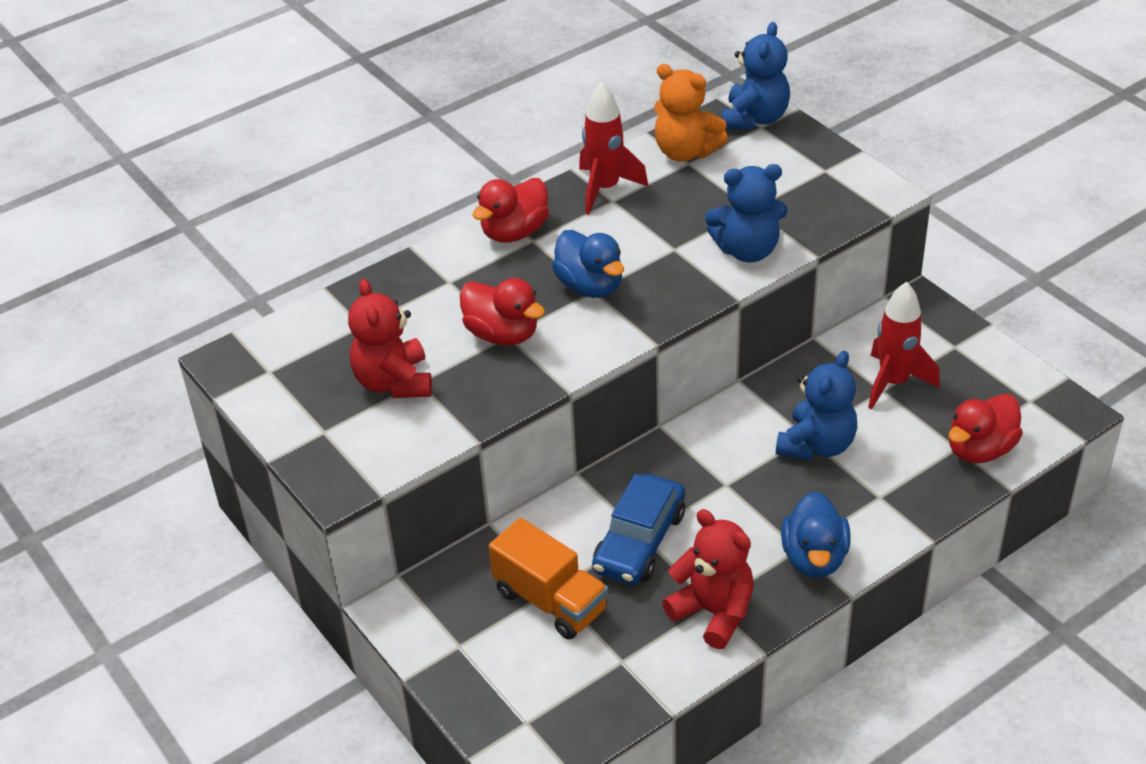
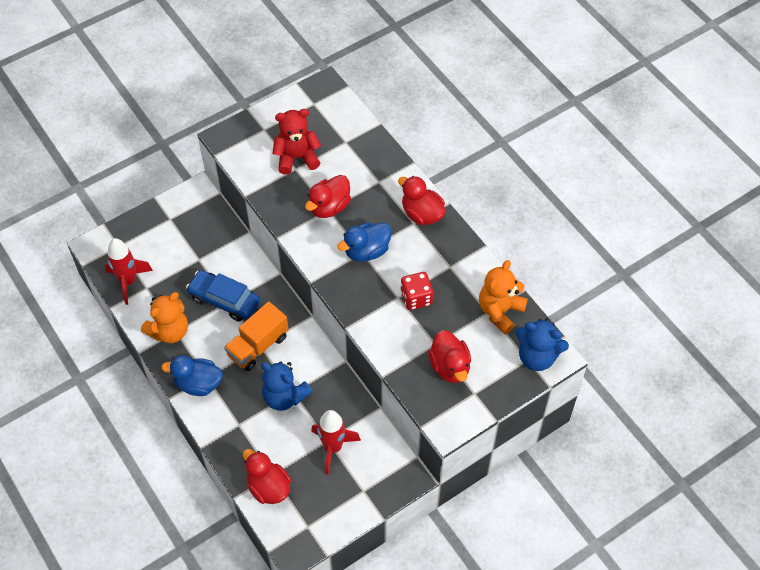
camera: 90 degrees right, 15 degrees up
(550, 600) = (191, 258): orange truck -> orange truck (258, 346)
(605, 189) = (462, 263): red rocket -> red rocket (128, 281)
(673, 230) = (416, 298): none -> red dice
(713, 612) = (169, 331): red teddy bear -> orange teddy bear
(747, 250) = (392, 337): blue teddy bear -> none
(787, 193) = (450, 366): none -> red duck

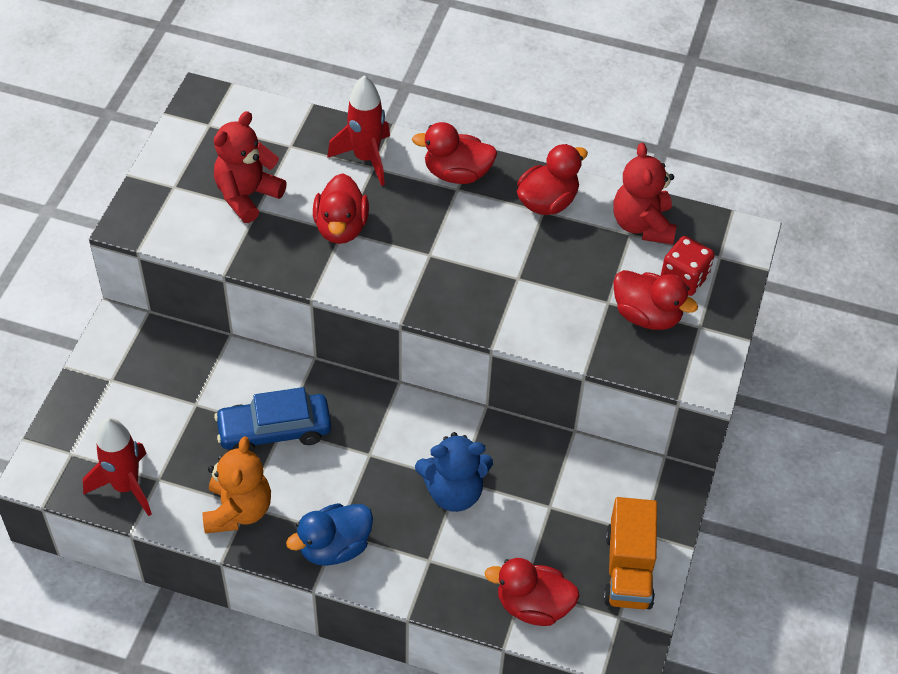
camera: 40 degrees left, 5 degrees down
(258, 346) = (366, 456): orange truck -> orange truck (628, 569)
(333, 448) = (564, 510): red rocket -> red rocket (366, 158)
(366, 251) = (433, 250): blue duck -> none
(416, 298) = (539, 266): red dice -> red dice (684, 278)
(457, 263) = (547, 202): none -> red duck
(500, 311) = (642, 225): orange teddy bear -> red teddy bear
(537, 356) = (726, 247): blue teddy bear -> none

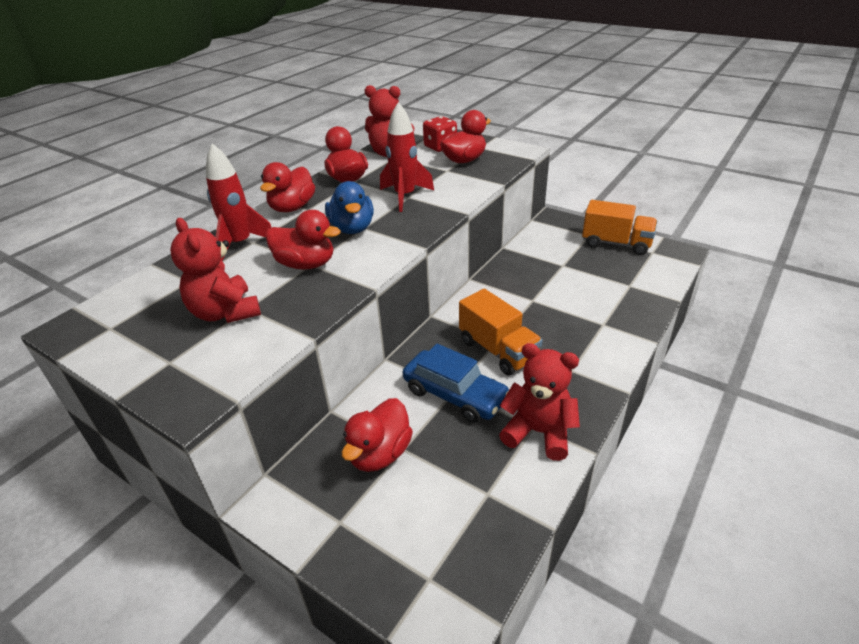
camera: 70 degrees left, 15 degrees down
(126, 486) = (490, 525): red rocket -> red rocket (405, 196)
(238, 510) = (538, 432): orange teddy bear -> red teddy bear
(274, 431) = (455, 395): blue car -> blue car turned 60 degrees counterclockwise
(334, 547) = (586, 373): blue duck -> blue duck (352, 228)
(353, 458) = (498, 350): none -> orange truck
(454, 492) = (542, 303): blue teddy bear -> none
(533, 605) = (644, 283): red duck -> red duck (380, 453)

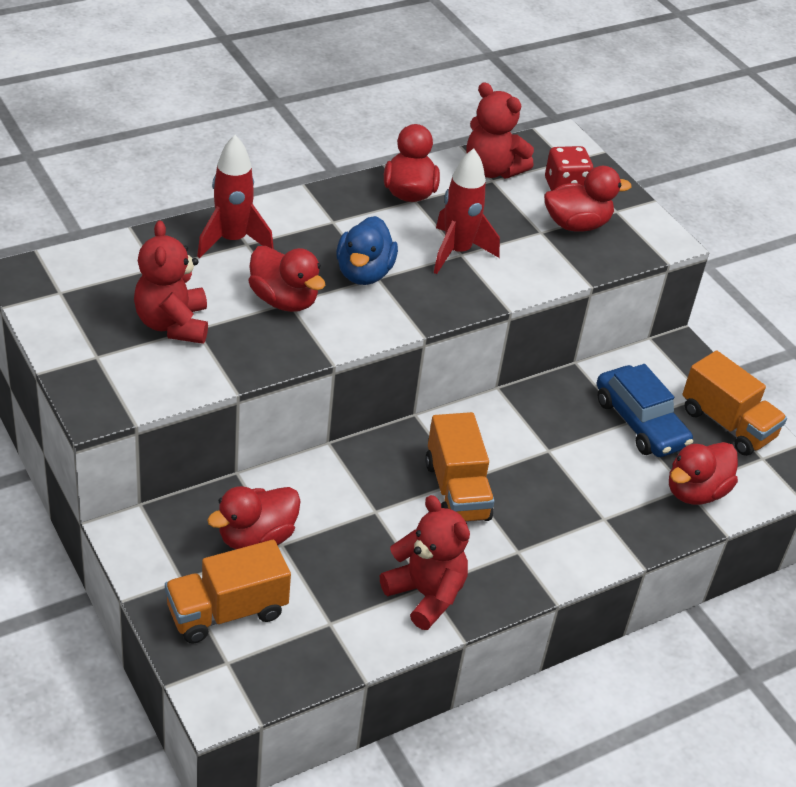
camera: 20 degrees right, 5 degrees up
(292, 207) = (317, 211): red duck -> red duck (695, 492)
(397, 530) = (227, 612): none -> orange truck
(455, 395) = (372, 516): blue car -> blue car (640, 423)

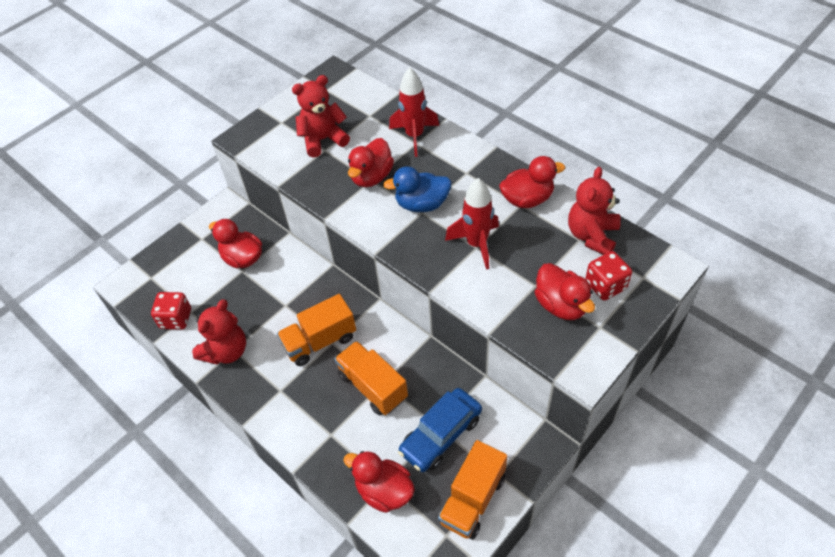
camera: 80 degrees right, 10 degrees up
(227, 612) = (185, 265): orange truck -> orange truck (372, 386)
(333, 643) = (176, 319): none -> red dice

